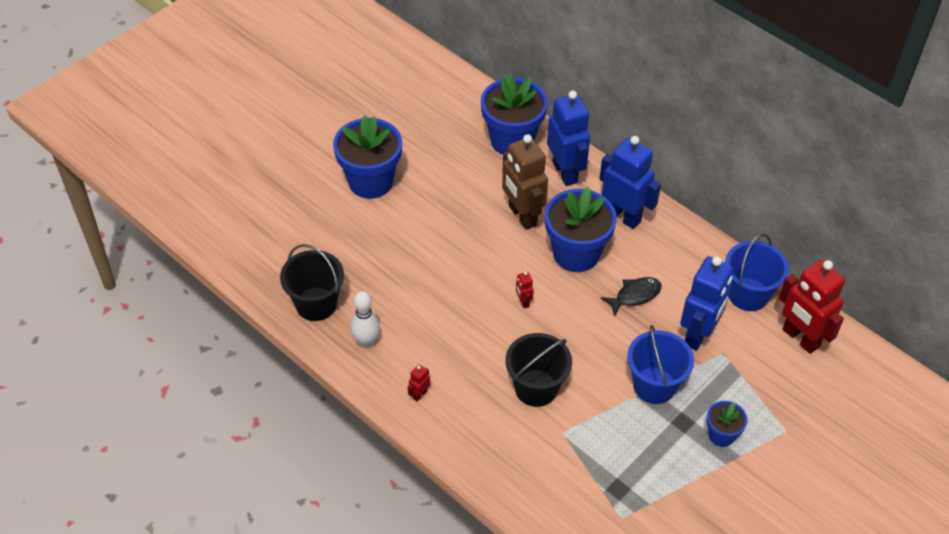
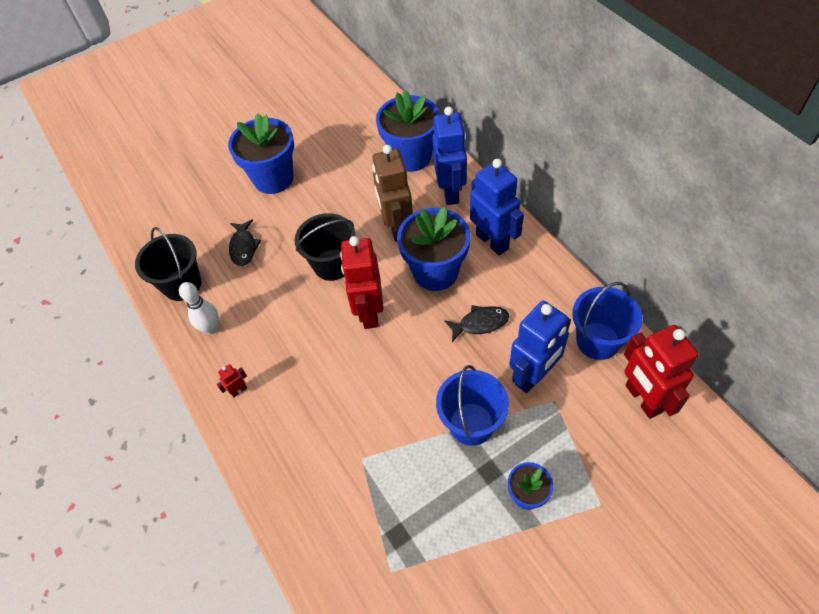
camera: 20 degrees right, 5 degrees up
(367, 257) = (243, 247): none -> black fish
(523, 302) = (369, 312): red robot -> red robot, size x2.47
(536, 388) = (351, 404): black bucket -> black bucket (332, 264)

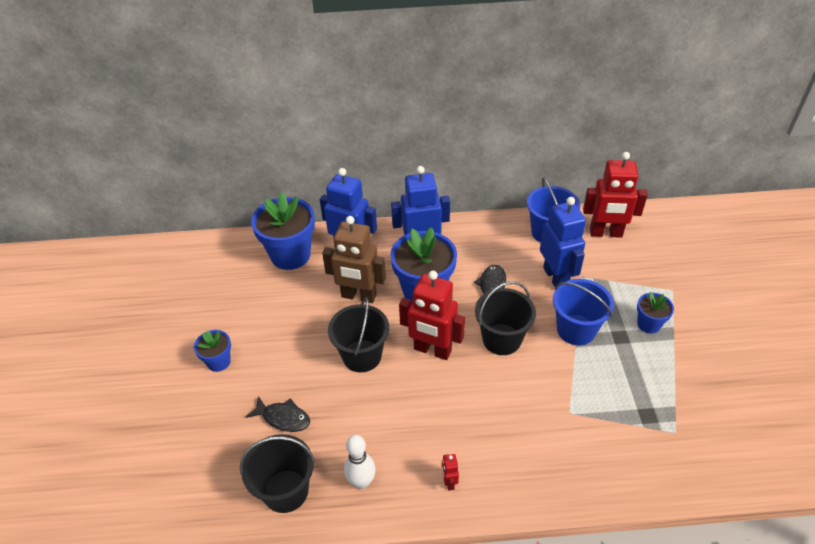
camera: 65 degrees left, 10 degrees down
(273, 178) = (218, 362): blue flower pot -> blue flower pot, size x0.51
(416, 362) = (501, 339): none -> black bucket

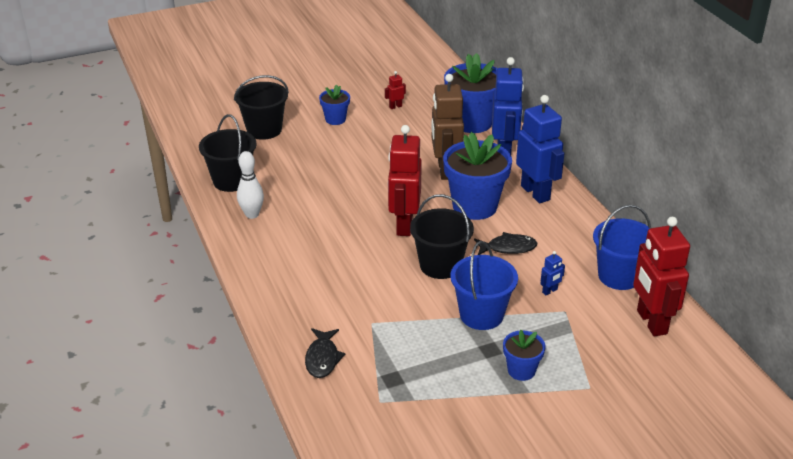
camera: 70 degrees right, 10 degrees down
(283, 418) = (295, 163): black fish -> black fish (322, 358)
(362, 356) = (377, 187): black bucket -> black bucket (264, 130)
(449, 482) = (268, 260): red robot -> red robot (395, 106)
(556, 277) = (550, 291): blue robot -> blue robot, size x0.40

